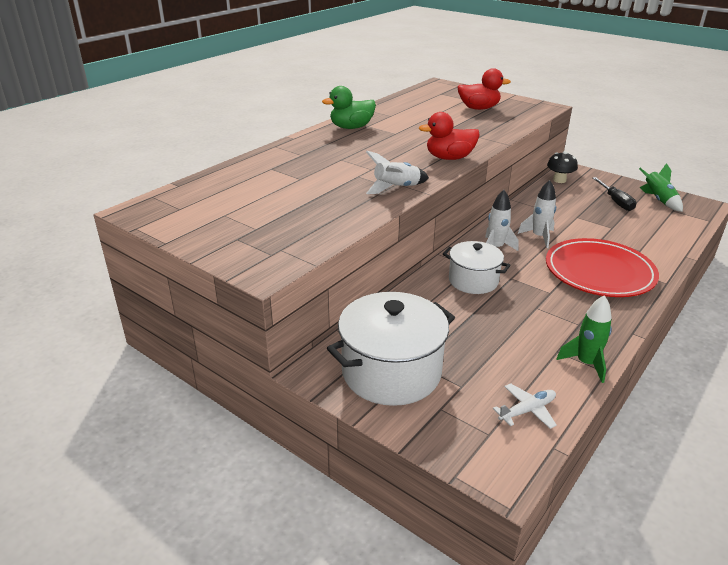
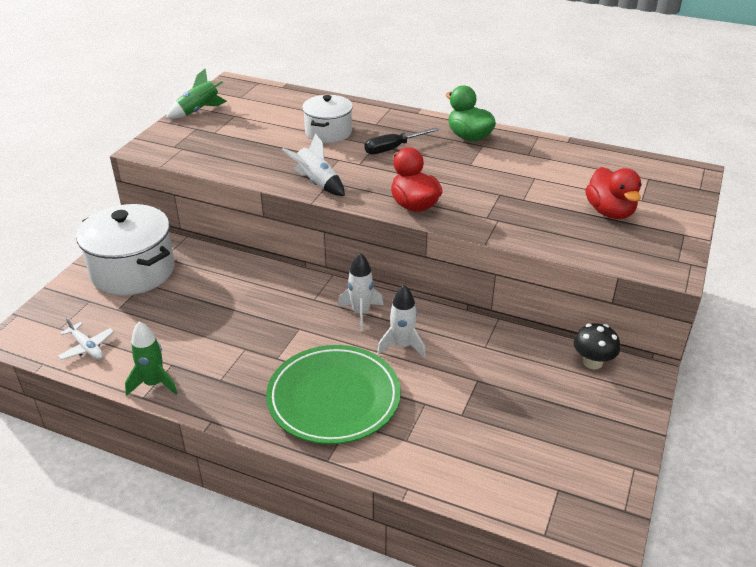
camera: 75 degrees right, 5 degrees up
(473, 281) = (285, 302): white pot -> white pot (328, 132)
(599, 272) = (333, 398): red plate -> green plate
(615, 201) = (551, 422): black screwdriver -> black screwdriver (393, 148)
(658, 200) = (589, 474): green rocket -> green rocket (199, 111)

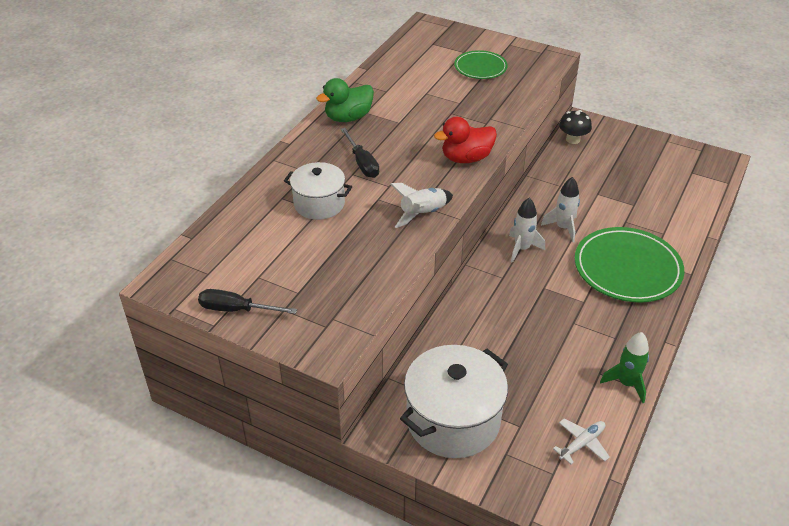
camera: 85 degrees left, 5 degrees up
(199, 111) = (236, 310): green rocket -> black screwdriver
(610, 212) = (480, 67): red duck -> green plate

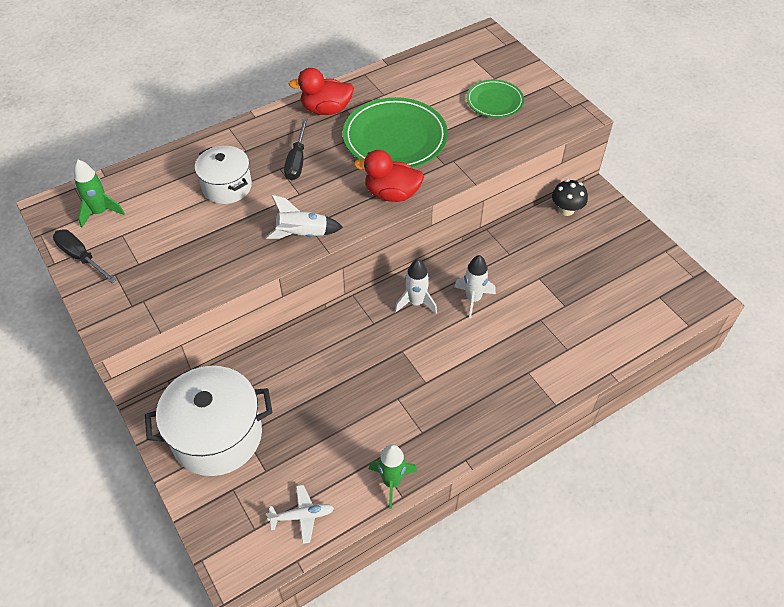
camera: 30 degrees right, 10 degrees up
(218, 267) = (100, 212): none -> green rocket
(348, 117) = (326, 109): green duck -> red duck
(627, 268) = (497, 369): green plate -> green plate (395, 138)

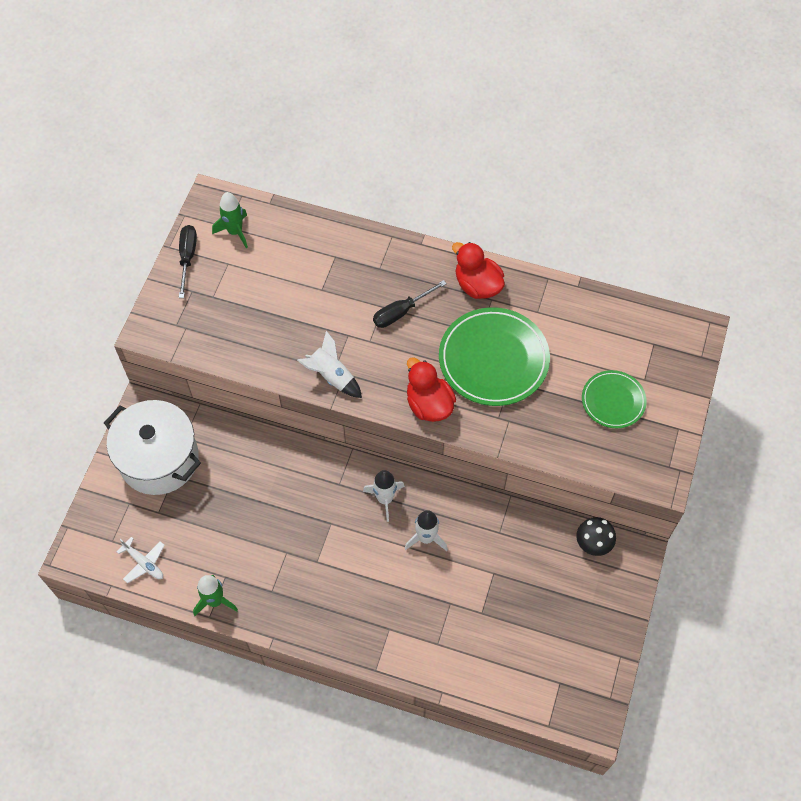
camera: 50 degrees right, 10 degrees up
(227, 187) = (331, 288): white pot -> none

